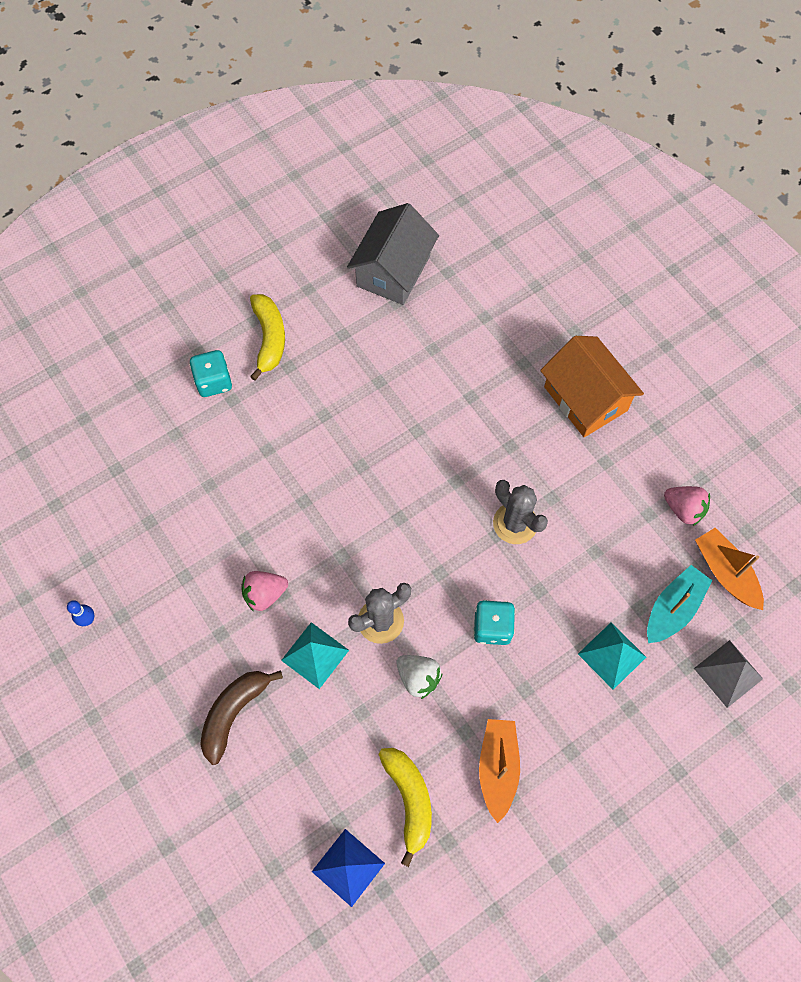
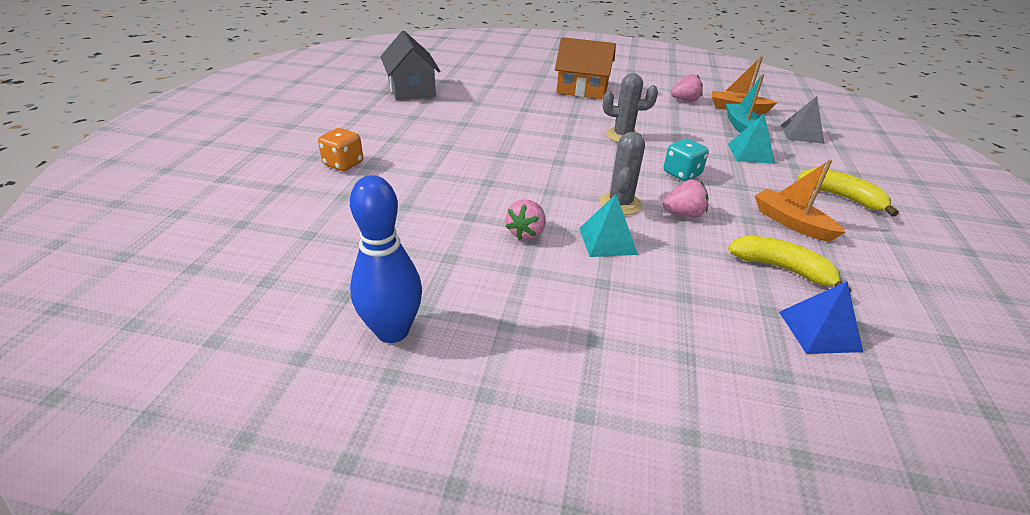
camera: 45 degrees left, 30 degrees down
(88, 619) = (392, 331): blue bowling pin -> blue bowling pin, size x2.48
(214, 382) = (343, 164): turquoise dice -> orange dice
(234, 713) = (602, 305): brown banana -> none
(269, 339) = (363, 134): yellow banana -> yellow banana (841, 197)
(418, 678) = (683, 214): white strawberry -> pink strawberry

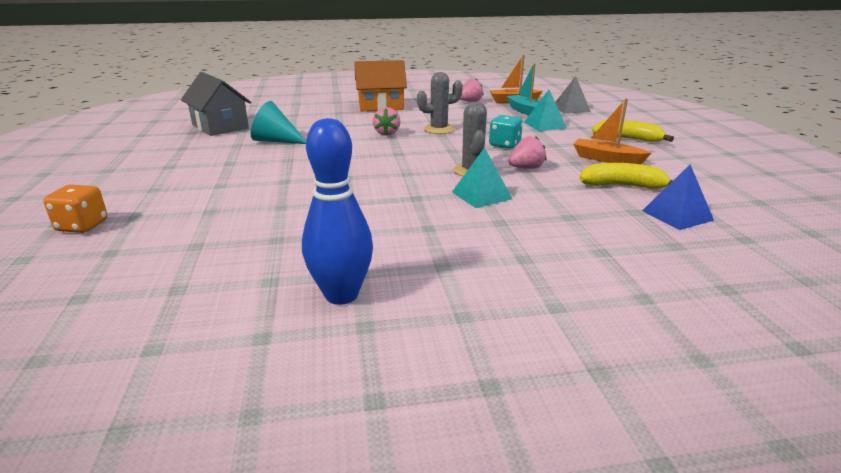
camera: 20 degrees left, 10 degrees down
(343, 164) = (191, 188): orange dice -> orange dice (82, 226)
(450, 119) = (276, 141): none -> turquoise cone
(526, 233) = (409, 203): pink strawberry -> pink strawberry (387, 133)

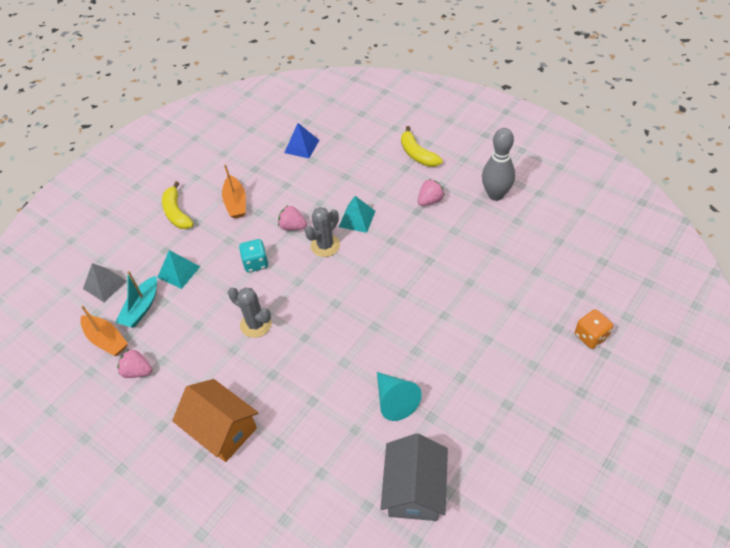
camera: 130 degrees left, 25 degrees up
(341, 295) = (495, 195): blue bowling pin -> grey bowling pin
(387, 133) = (300, 348): pink strawberry -> pink strawberry (430, 200)
(622, 186) = (279, 177): yellow banana -> yellow banana (417, 154)

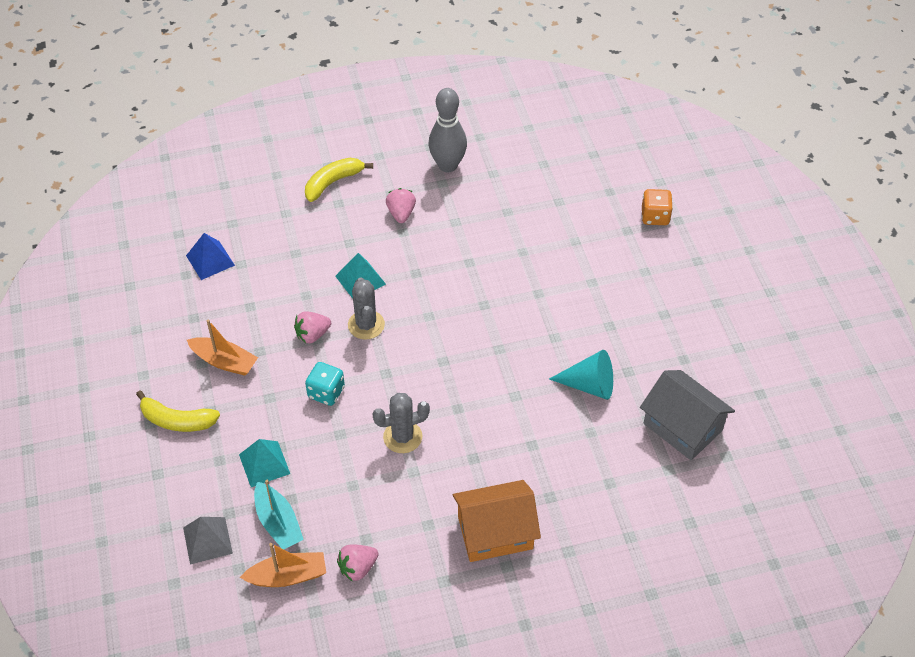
camera: 55 degrees left, 0 degrees up
(417, 154) = (333, 182): yellow banana -> yellow banana turned 135 degrees clockwise

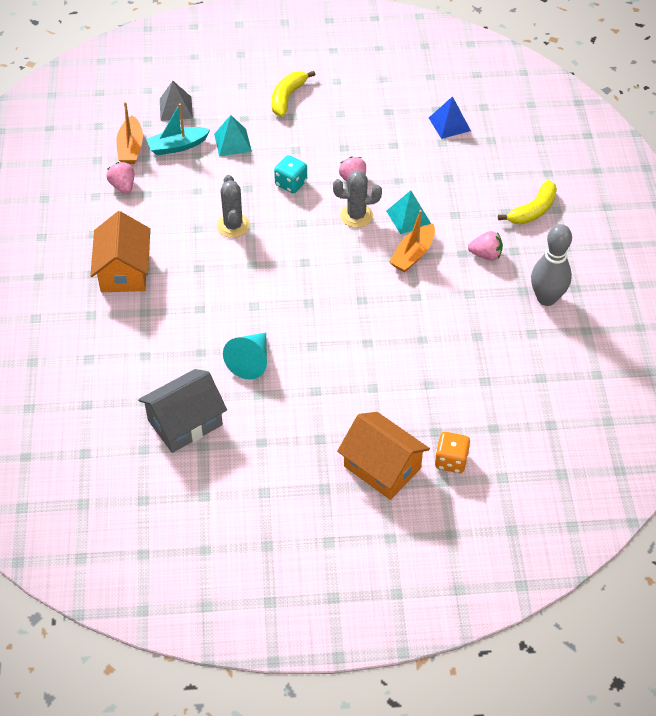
camera: 100 degrees right, 0 degrees up
(224, 361) = (338, 126): orange boat -> orange boat (413, 254)
(333, 182) = (533, 211): yellow banana -> yellow banana turned 75 degrees clockwise
(679, 263) = (382, 467): none -> orange house

